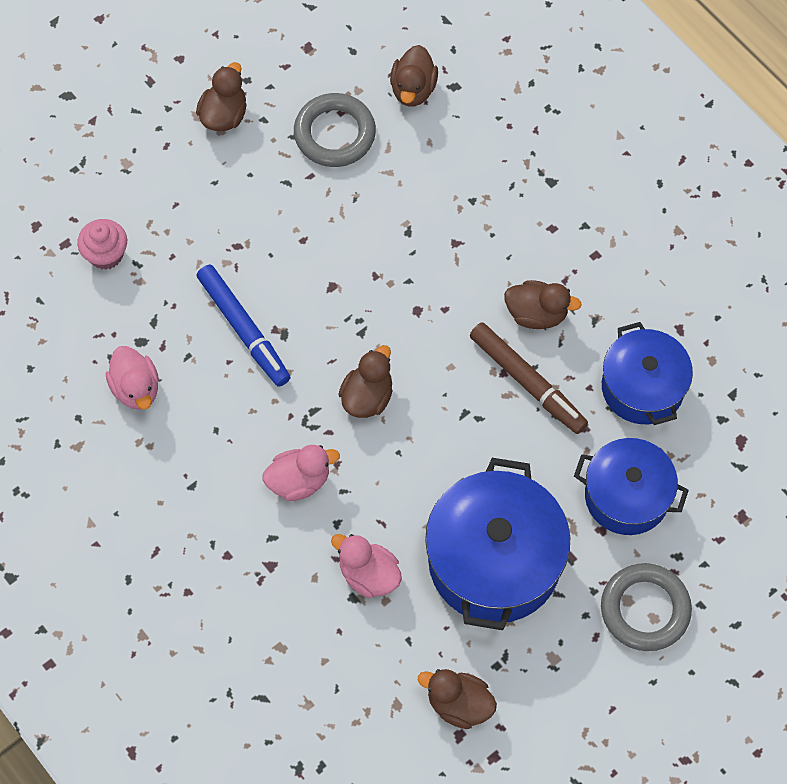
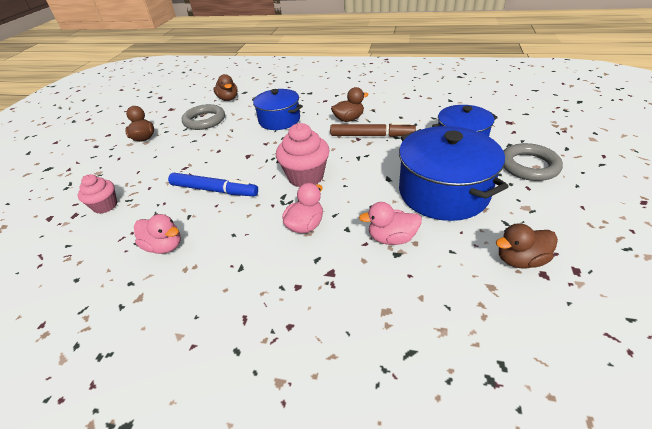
camera: 35 degrees left, 25 degrees down
(367, 396) = (305, 177): brown duck -> pink cupcake
(642, 387) = (417, 114): blue pot -> blue pot (279, 120)

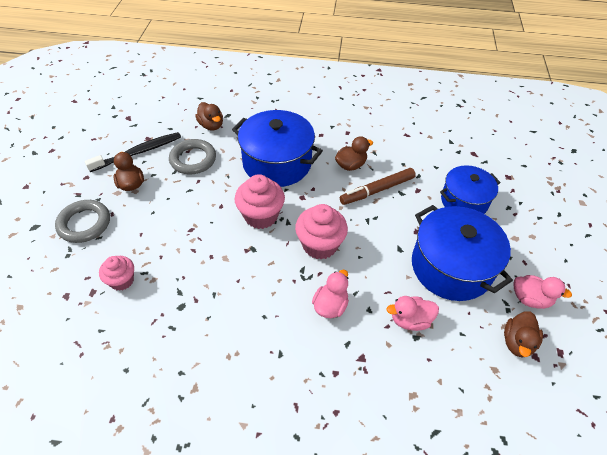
camera: 10 degrees left, 10 degrees up
(159, 118) = (138, 152): none -> black toothbrush
(164, 246) = (200, 331): pink duck -> pink duck (530, 299)
(214, 190) = (231, 261): blue marker -> none
(253, 156) = (261, 216): none -> pink cupcake
(279, 120) = (277, 163): blue pot -> blue pot, size x1.54
(371, 135) = (377, 190): brown marker -> brown marker turned 150 degrees clockwise
(520, 260) = (517, 342): brown duck -> brown duck turned 45 degrees counterclockwise
(528, 166) = (525, 236): grey ring -> grey ring (84, 224)

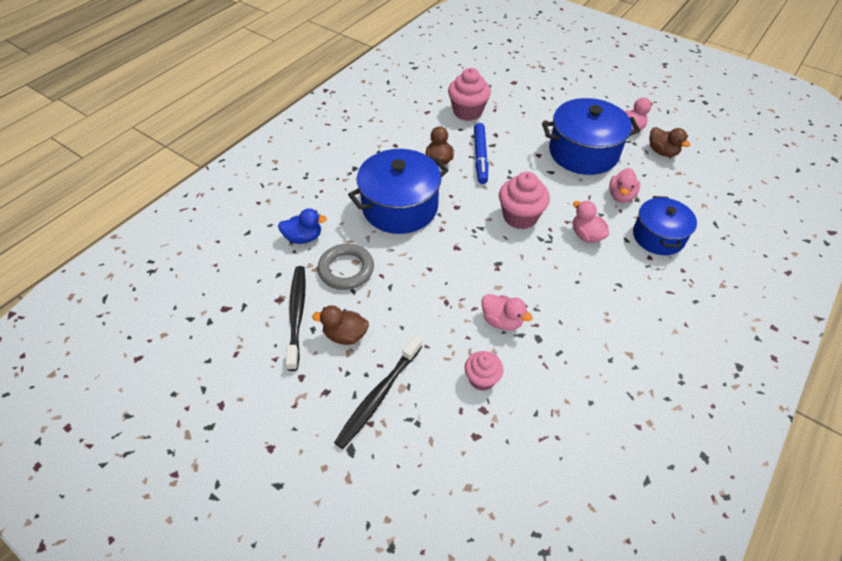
camera: 60 degrees left, 0 degrees up
(84, 224) = (379, 395): grey ring -> black toothbrush
(188, 273) = (502, 321): none -> pink duck
(211, 125) = (303, 237): brown duck -> blue duck
(261, 216) = (461, 243): pink cupcake -> pink cupcake (467, 112)
(377, 190) = (480, 157): brown marker -> blue marker
(464, 201) = (523, 116): blue pot -> blue pot (658, 236)

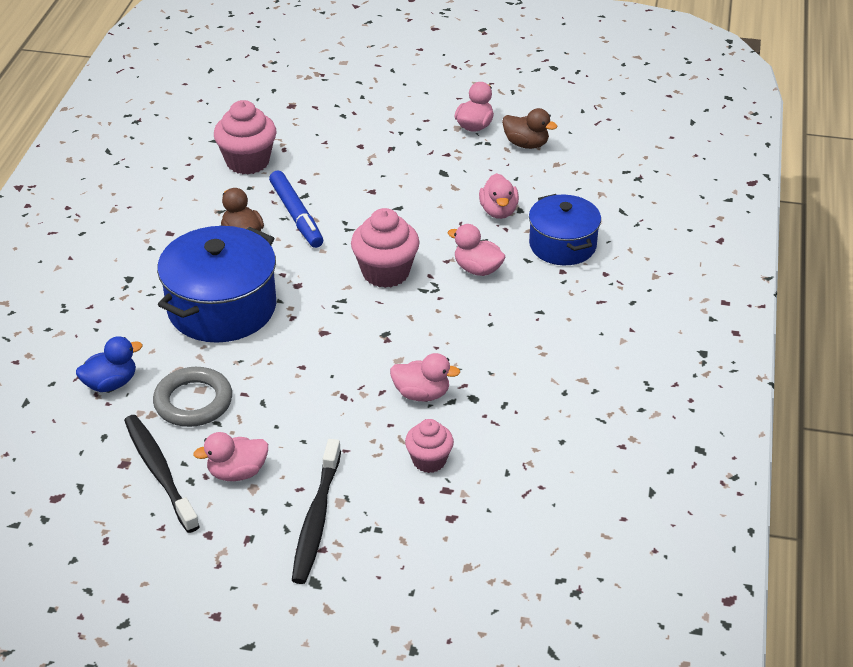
camera: 25 degrees left, 10 degrees down
(345, 335) = (237, 472): brown duck -> pink duck
(583, 152) = (428, 172): blue pot -> none

